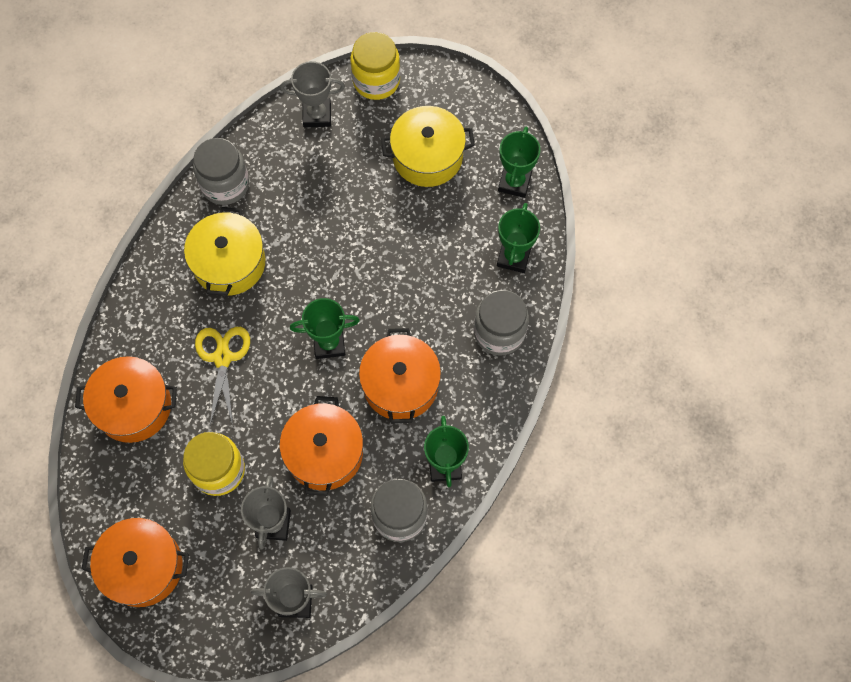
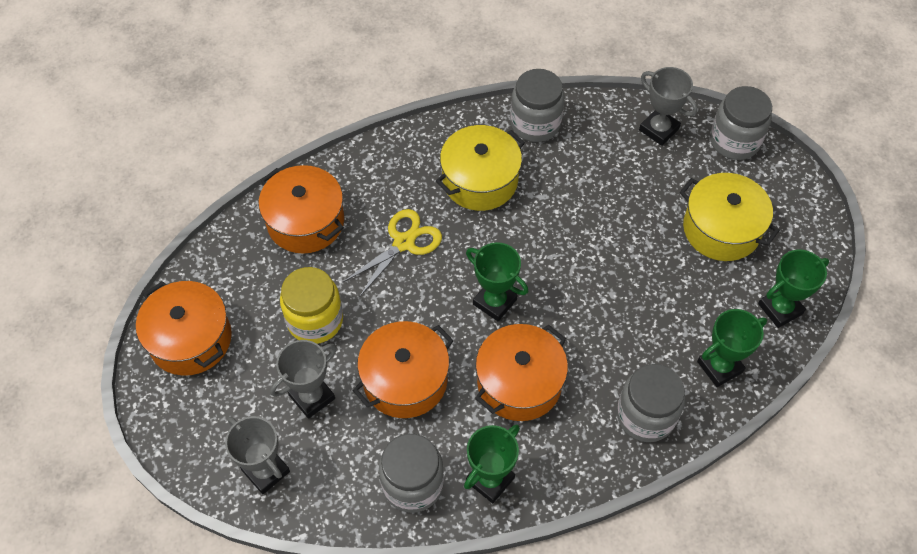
camera: 45 degrees right, 10 degrees down
(376, 81) = (734, 141): yellow jar -> grey jar

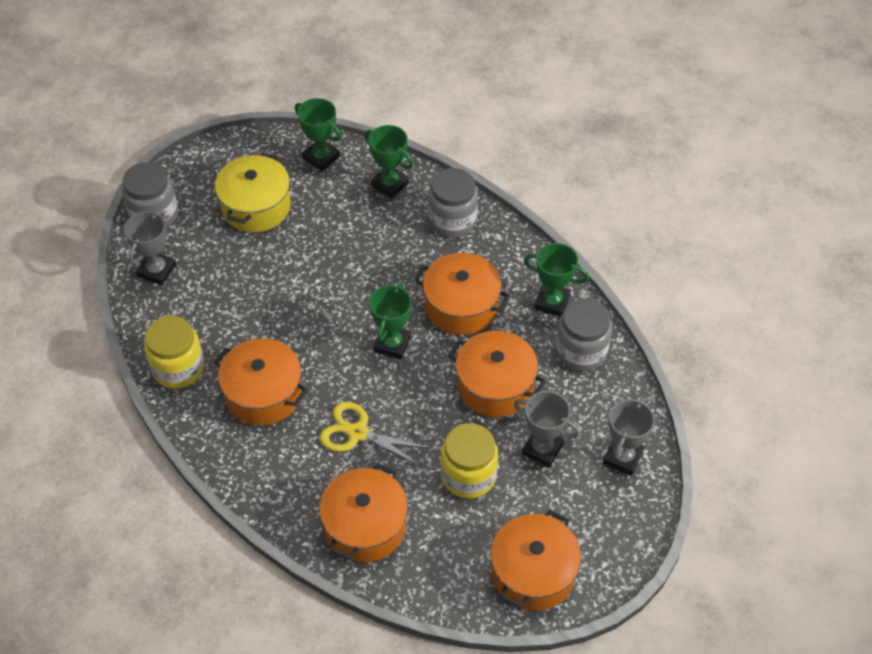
camera: 110 degrees left, 5 degrees down
(480, 180) = (263, 393): yellow pot -> orange pot
(535, 123) = (178, 368): grey jar -> yellow jar

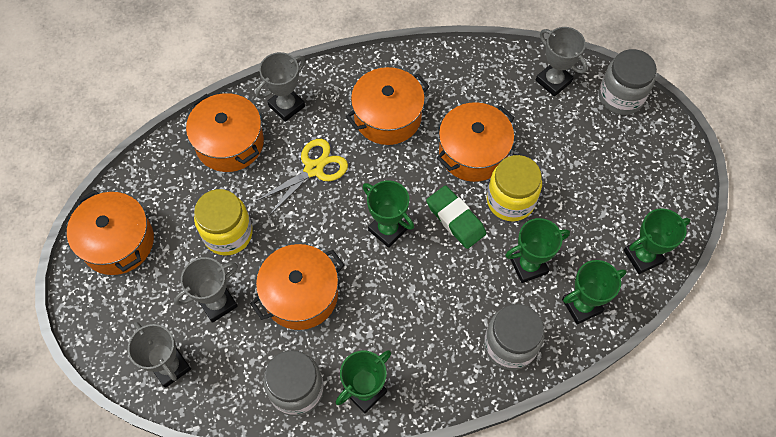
camera: 115 degrees right, 10 degrees up
(178, 368) = (443, 67): yellow jar -> yellow jar (510, 200)
(256, 206) = (598, 178): yellow pot -> none
(292, 493) = (286, 106): none -> grey trophy
(353, 296) = (455, 219): none -> green eraser
(372, 230) = (528, 265): none -> green trophy
(461, 306) = (401, 306): orange pot -> orange pot (473, 152)

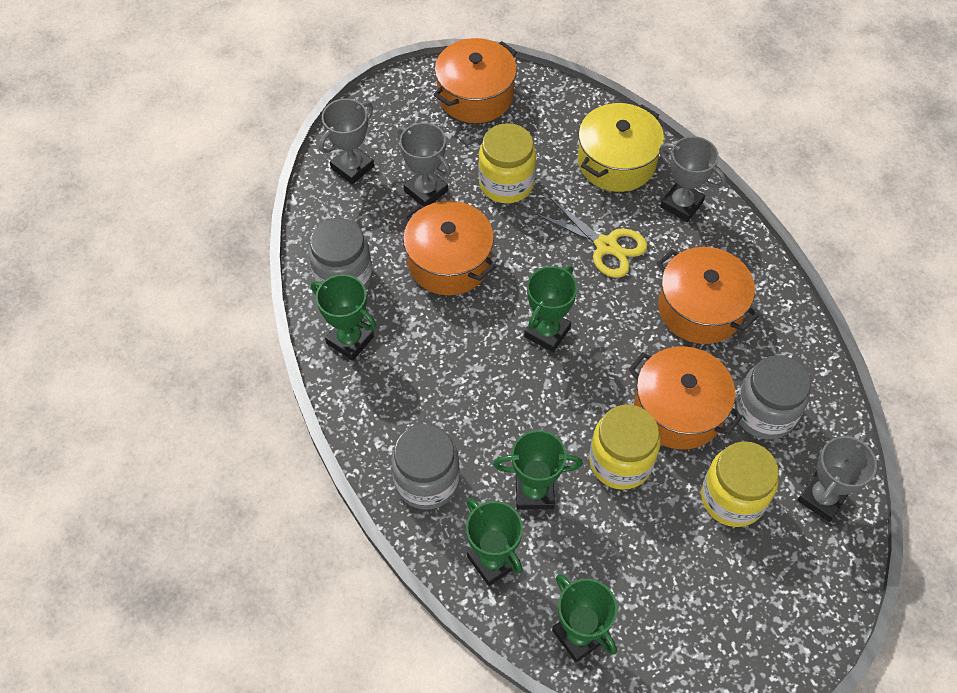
camera: 80 degrees right, 5 degrees down
(229, 143) = (616, 162): orange pot -> yellow pot
(455, 219) = (578, 402): green eraser -> none
(528, 265) = (534, 492): green trophy -> green trophy turned 60 degrees counterclockwise
(547, 135) = (732, 498): none -> yellow jar
(620, 97) = (827, 591): grey jar -> grey jar (764, 413)

